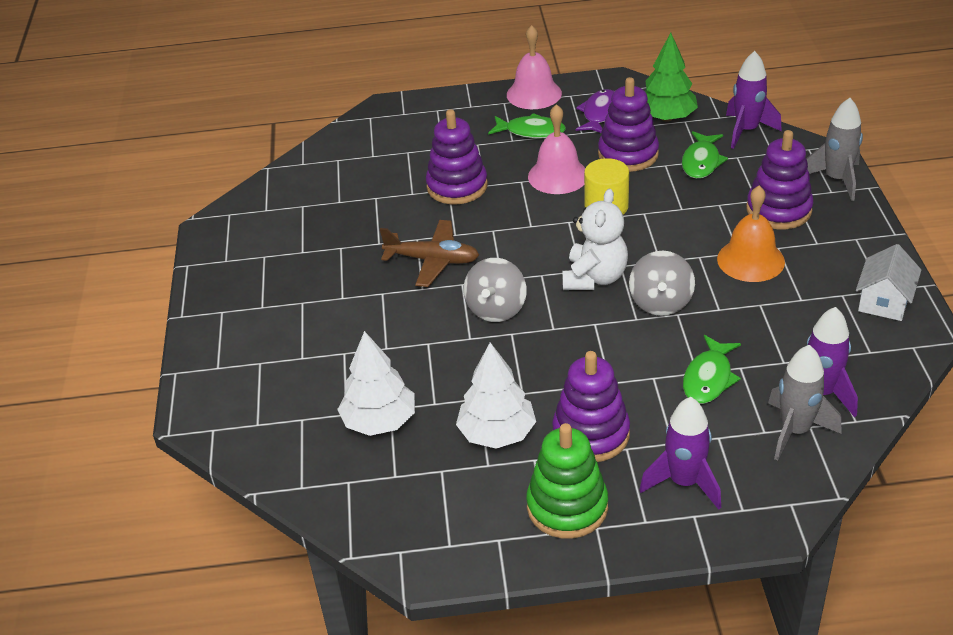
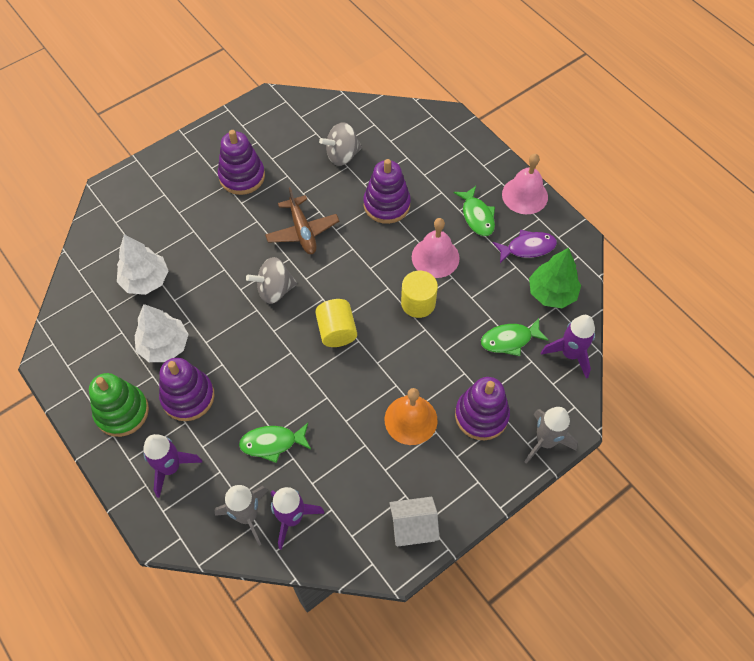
camera: 55 degrees right, 20 degrees up
(594, 278) = (336, 331): white teddy bear -> yellow cylinder
(628, 154) = (488, 289): purple stacking toy -> purple stacking toy (242, 176)
(660, 303) = (332, 382): grey spinning top -> grey spinning top (342, 155)

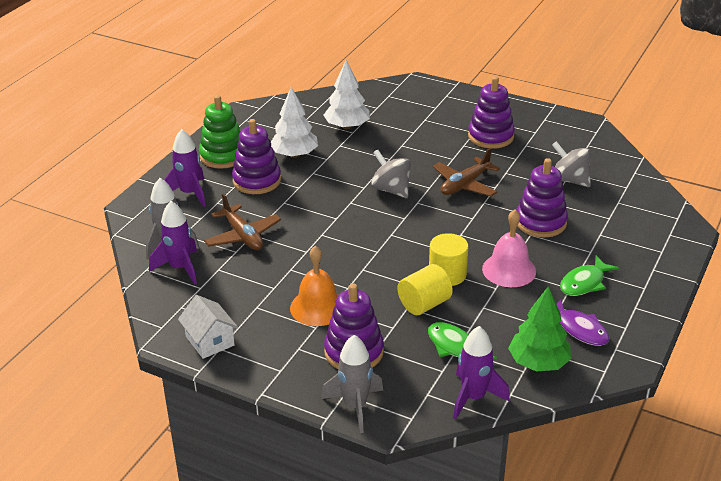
camera: 65 degrees right, 25 degrees down
(272, 443) = (243, 236): green fish -> brown plane
(336, 331) = (377, 236): yellow cylinder -> yellow cylinder (424, 304)
(525, 195) = (645, 309): pink bell -> none

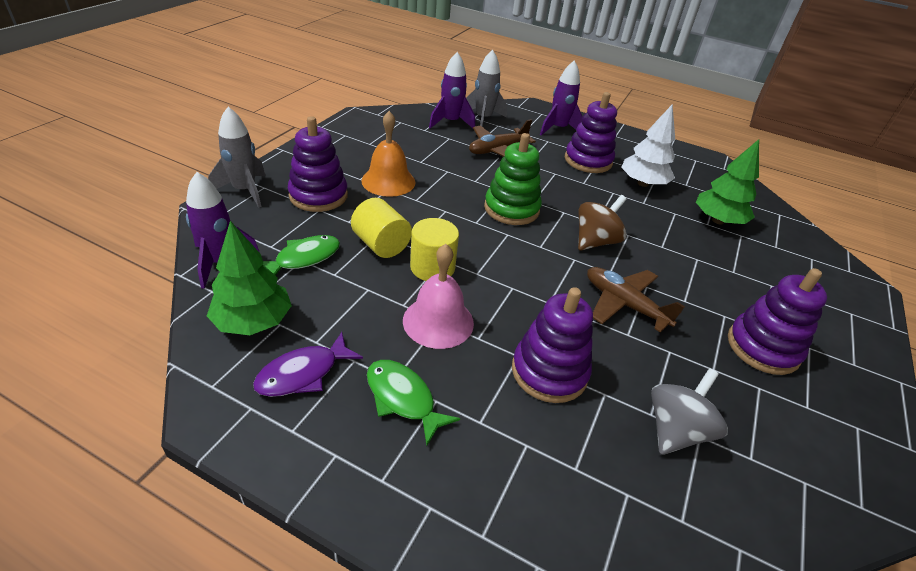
camera: 85 degrees right, 5 degrees up
(210, 341) = (355, 131): white house -> none
(223, 156) = (624, 146): green stacking toy -> green stacking toy (511, 209)
(347, 126) = (718, 220): white tree -> green tree
(391, 190) = (595, 241): grey spinning top -> brown spinning top

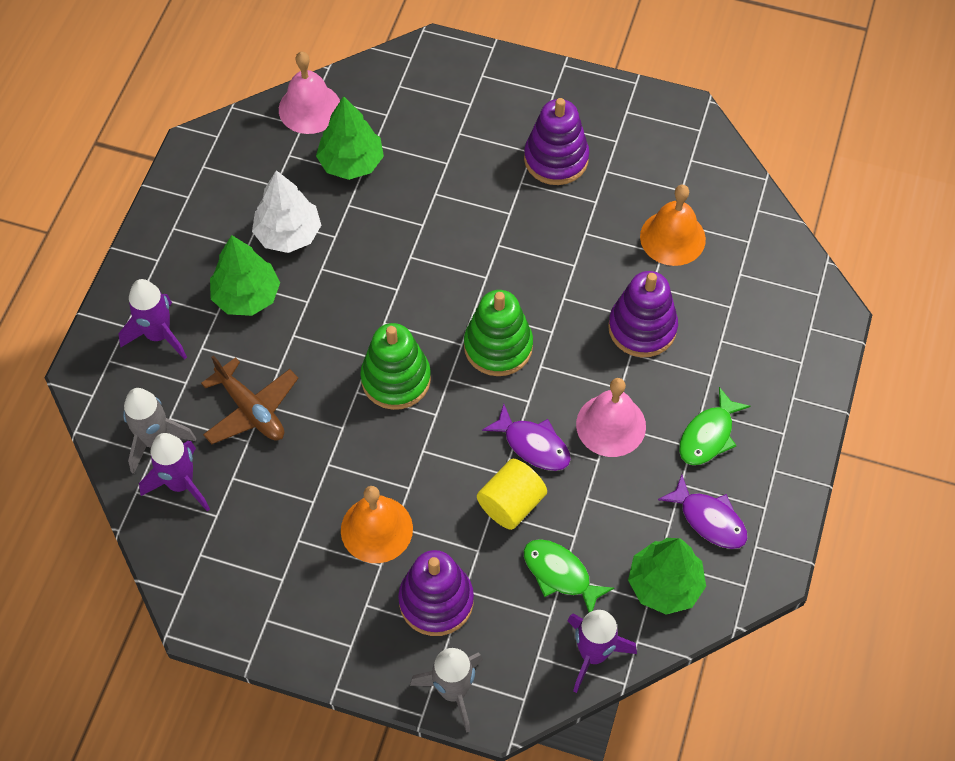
camera: 95 degrees left, 20 degrees up
(432, 267) = (533, 445): yellow cylinder -> purple fish
(536, 266) = (498, 346): none -> green stacking toy
(588, 161) = (246, 296): purple stacking toy -> green tree
(595, 241) = (435, 290): brown spinning top -> none
(624, 304) = (533, 266): brown plane -> none
(675, 430) = (672, 237): grey spinning top -> orange bell
(766, 209) = (309, 108): none -> pink bell

